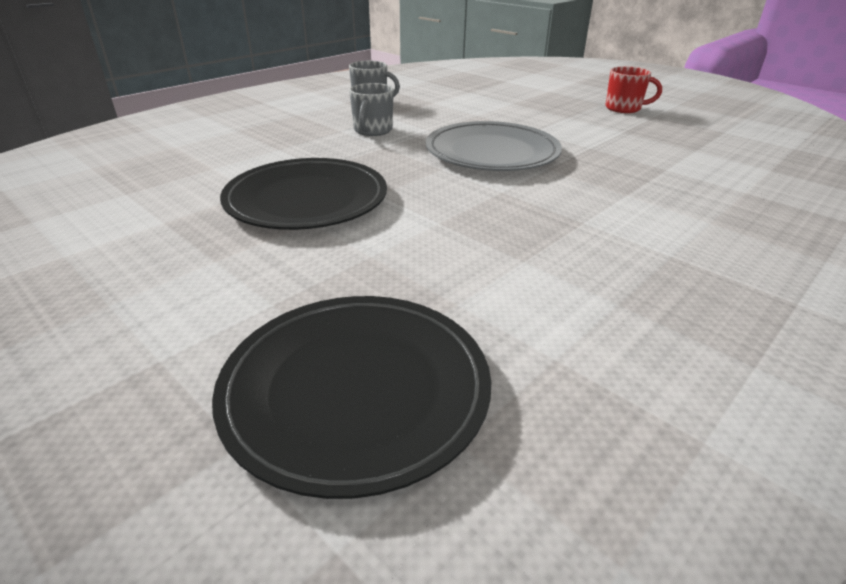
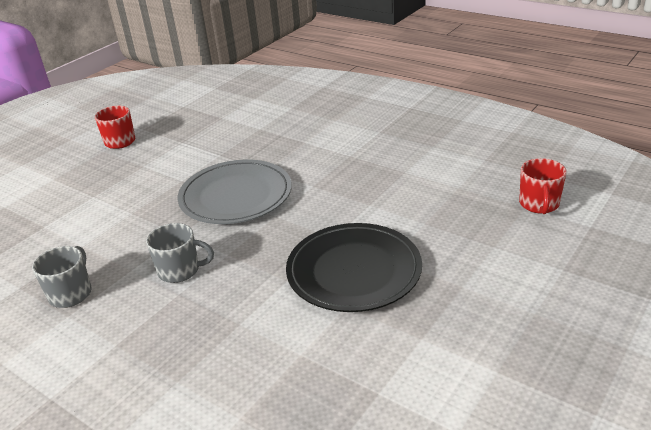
camera: 95 degrees left, 0 degrees up
(356, 390) = (539, 204): black plate -> red mug

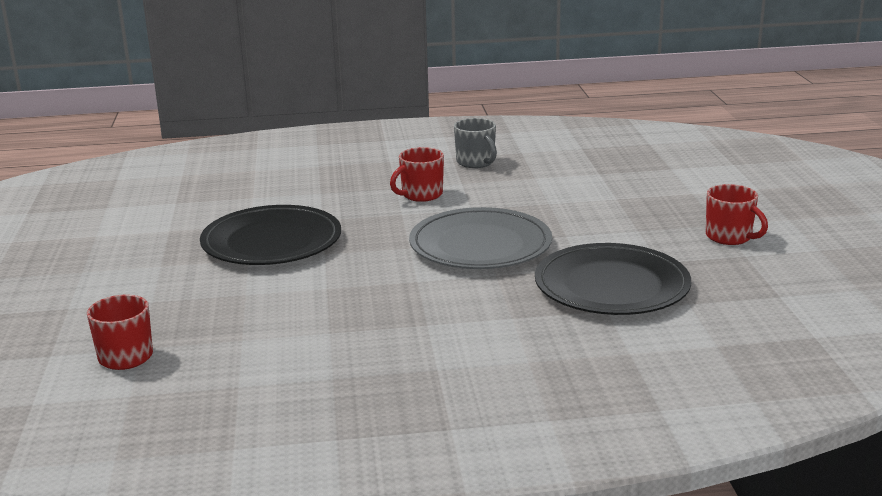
camera: 135 degrees right, 10 degrees down
(180, 270) = (421, 195): grey mug -> red mug
(231, 139) = (611, 286): none -> black plate

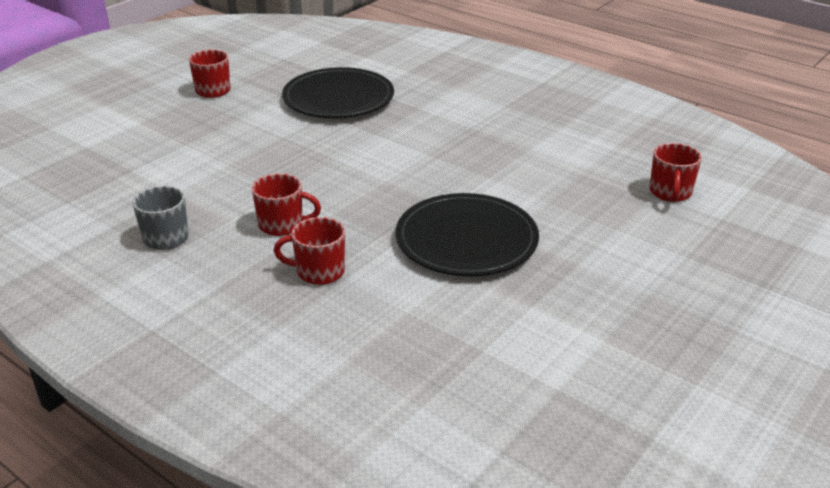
camera: 135 degrees left, 10 degrees up
(343, 188) = (319, 272): none -> red mug
(480, 245) = (342, 157): grey plate -> none

